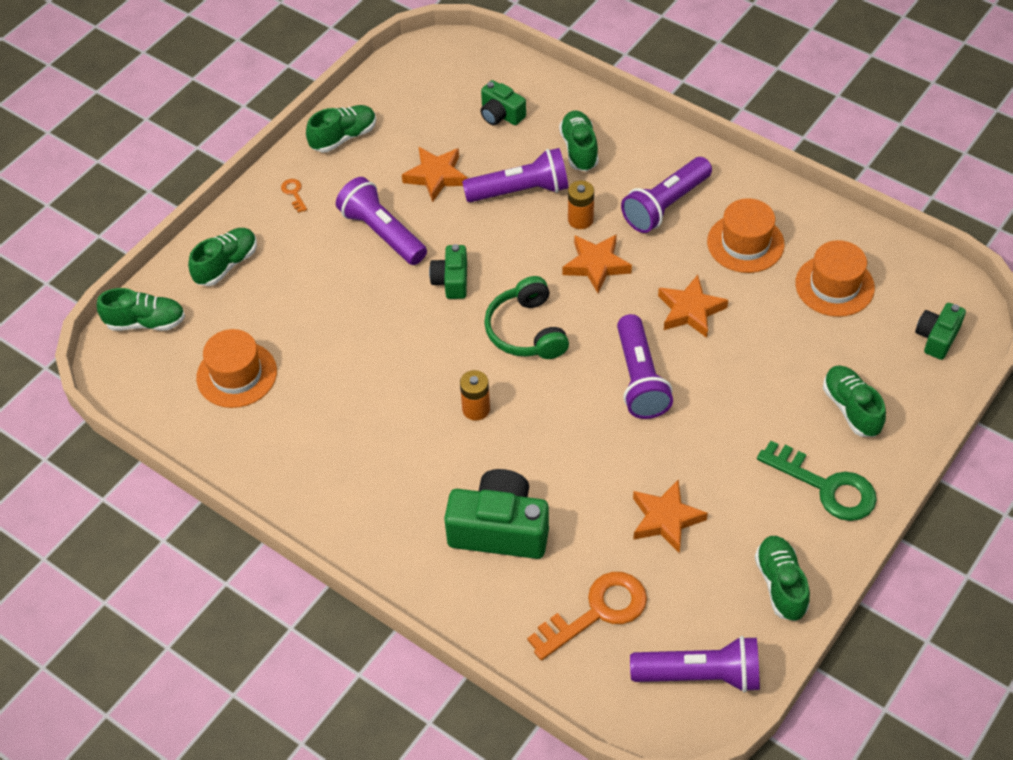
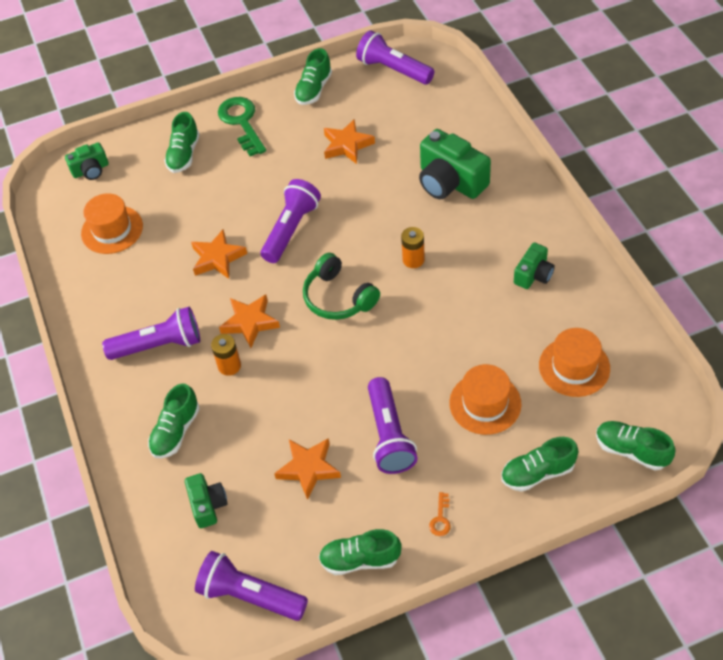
camera: 145 degrees left, 0 degrees up
(451, 281) = (363, 364): green camera -> green camera (533, 275)
(520, 191) = (252, 416): purple flashlight -> purple flashlight (250, 595)
(526, 331) = (338, 297): green headphones -> green headphones turned 120 degrees clockwise
(597, 612) = (425, 118): orange key -> none
(745, 243) = (135, 287): orange hat -> orange hat (485, 403)

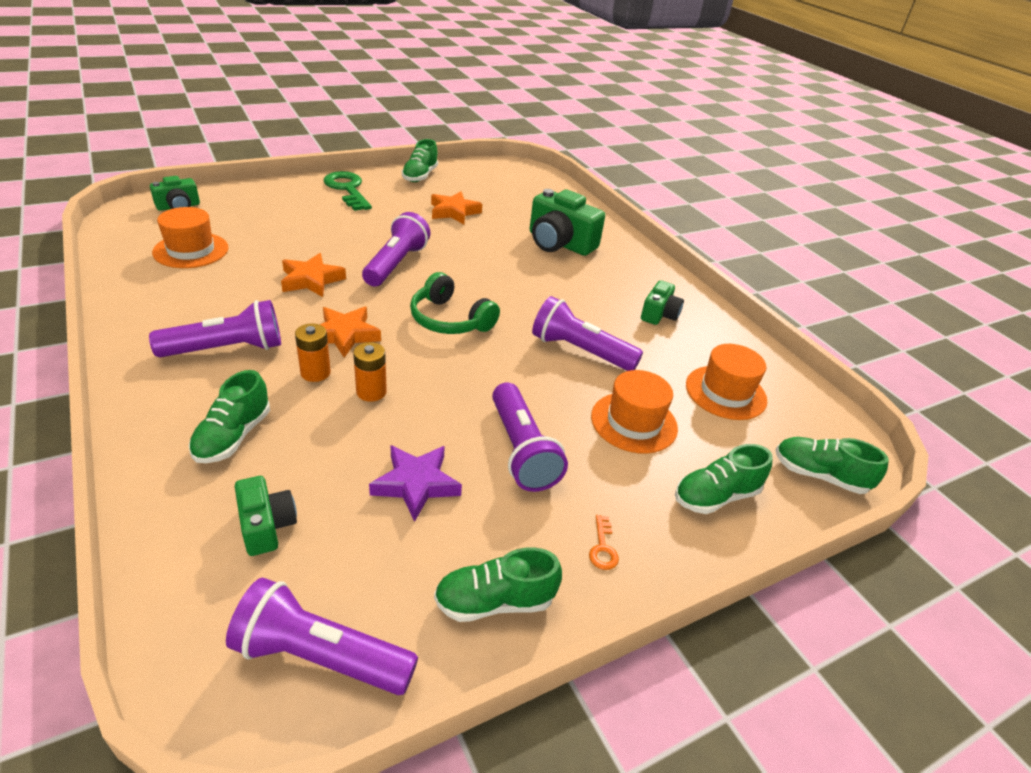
camera: 15 degrees left, 15 degrees down
(184, 155) = (284, 204): green shoe -> none
(308, 469) = (416, 484): orange star -> purple star
(393, 70) = (495, 171): purple flashlight -> purple flashlight (580, 351)
(413, 260) = (530, 295): orange battery -> orange battery (371, 392)

